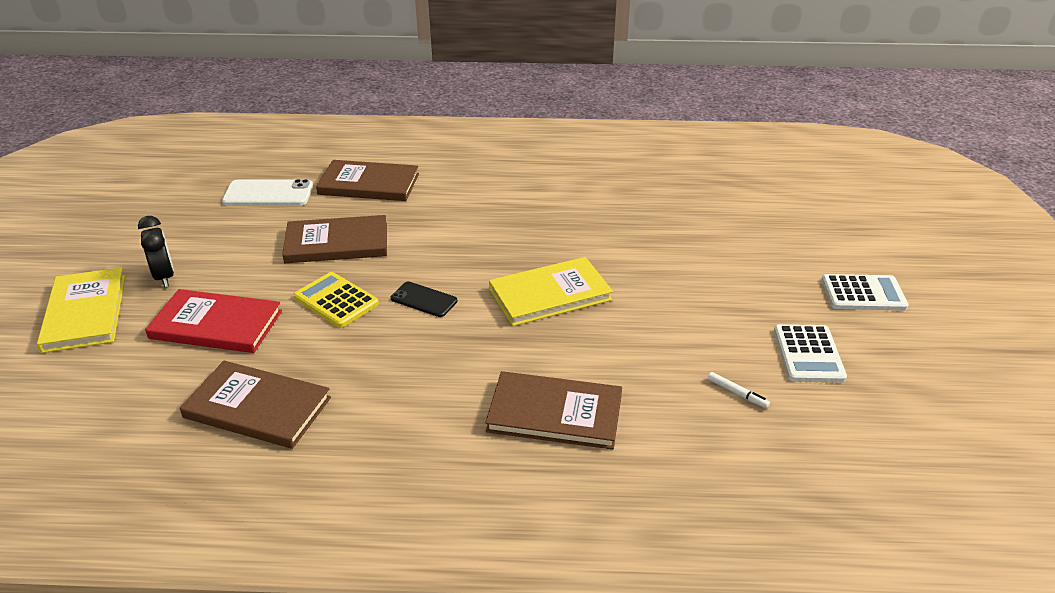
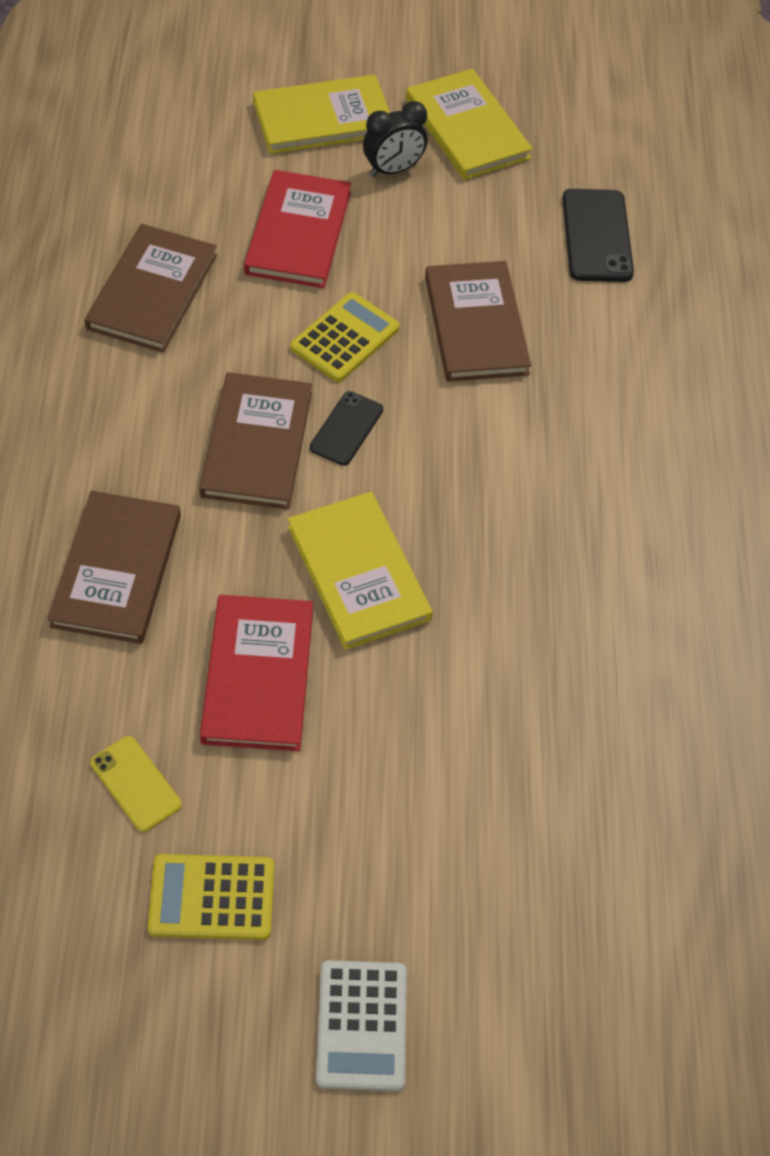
camera: 85 degrees right, 20 degrees up
(135, 242) = (467, 128): none -> yellow book
(268, 194) = (597, 236): white phone -> black phone
(369, 184) = (637, 345): brown book -> brown book (257, 444)
(638, 338) = (258, 675): none -> red book
(737, 393) = (135, 784): white marker -> yellow phone
(808, 354) = (212, 897): white calculator -> yellow calculator

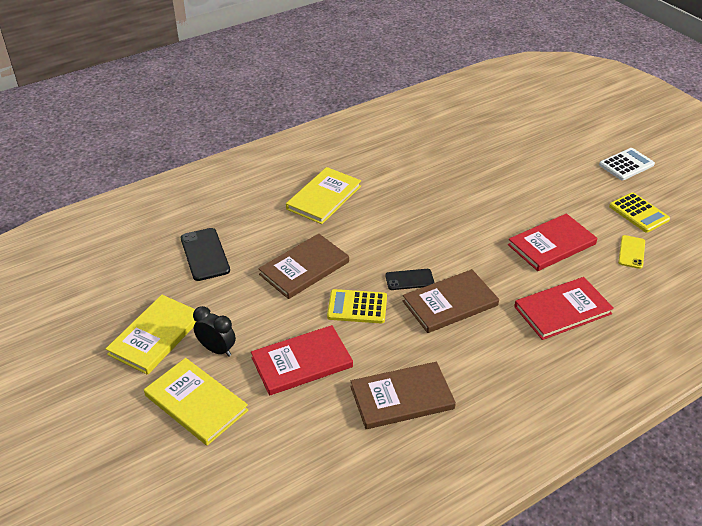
camera: 120 degrees left, 15 degrees down
(117, 570) = (562, 310): brown book -> red book
(358, 573) = (476, 241): yellow book -> yellow book (324, 197)
(597, 236) = (205, 254): black phone -> black phone turned 75 degrees counterclockwise

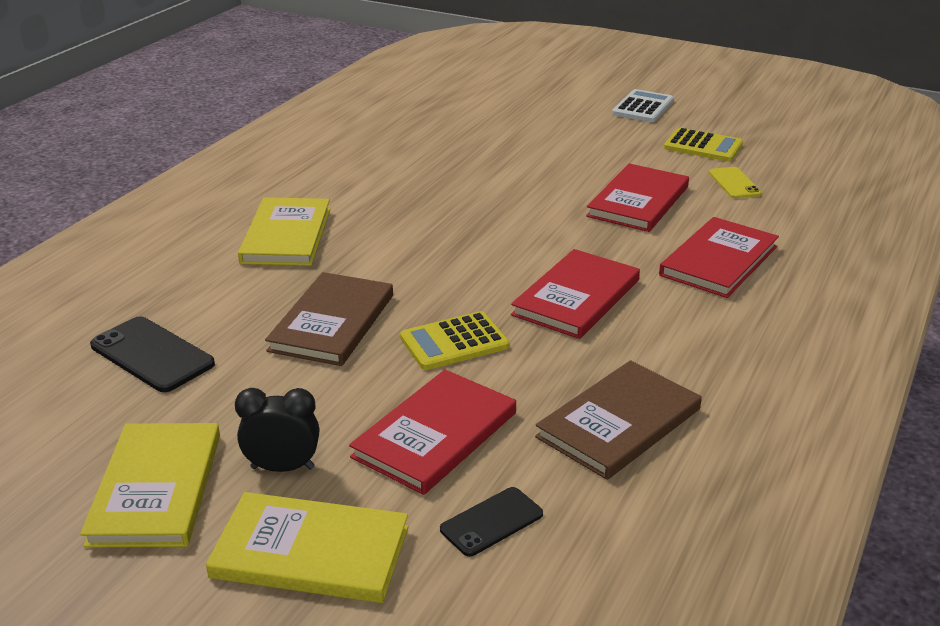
camera: 30 degrees left, 10 degrees down
(409, 280) = (497, 289): black phone -> black phone (491, 522)
(450, 303) = (576, 297): brown book -> red book

